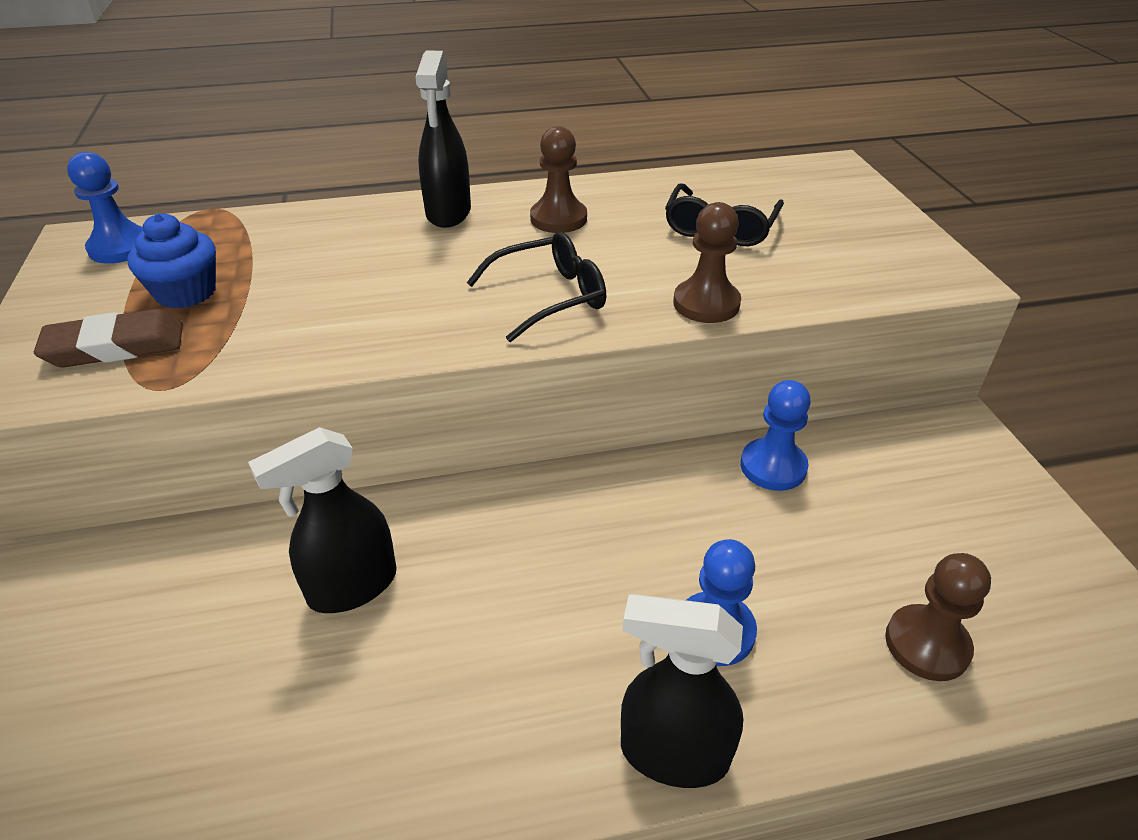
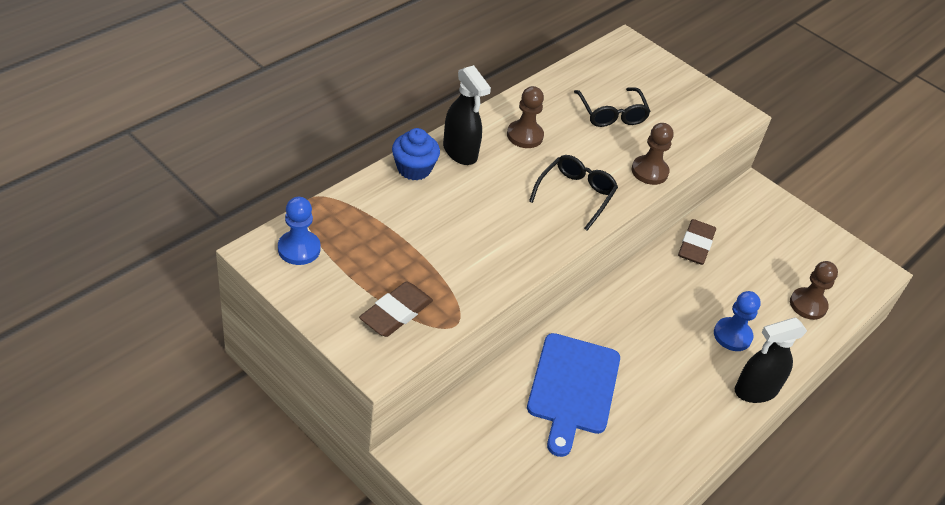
camera: 40 degrees left, 5 degrees up
(186, 292) = (385, 265): blue cupcake -> blue cupcake (414, 169)
(352, 587) = (572, 388): black spray bottle -> blue cutting board
(773, 466) = (695, 245): blue pawn -> brown eraser

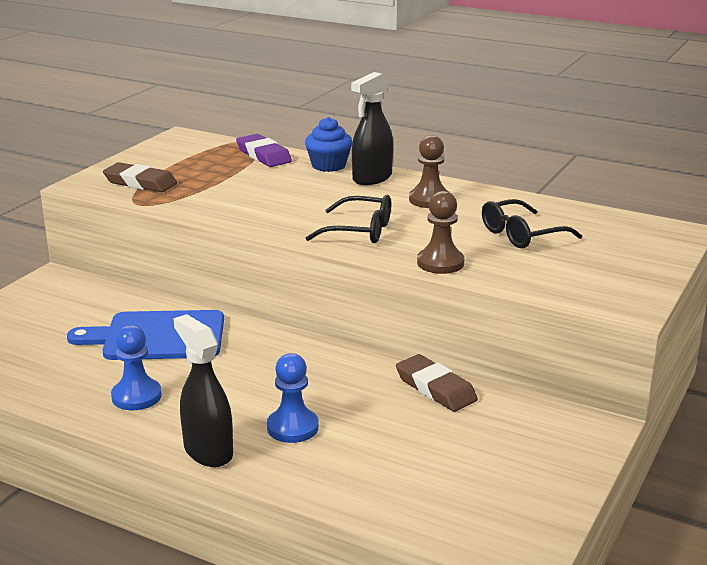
camera: 80 degrees right, 20 degrees down
(299, 249) = (193, 145): blue pawn -> blue pawn (136, 396)
(361, 204) = (263, 155): none -> purple eraser
(695, 245) = (435, 388): brown eraser -> brown eraser turned 45 degrees clockwise
(808, 305) = (392, 486): brown pawn -> none

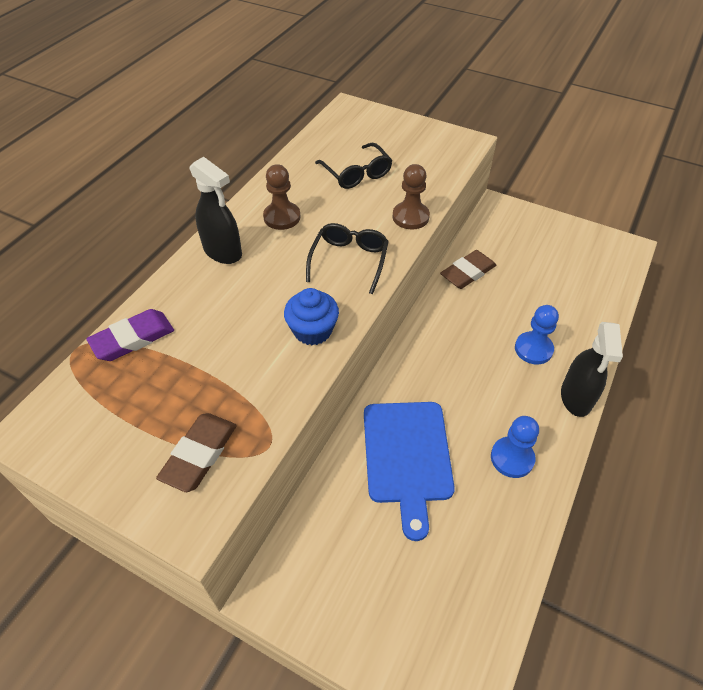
camera: 90 degrees left, 25 degrees up
(208, 451) = (576, 398): black spray bottle -> black spray bottle turned 45 degrees counterclockwise
(328, 165) = (180, 283): blue cupcake -> blue cupcake (312, 330)

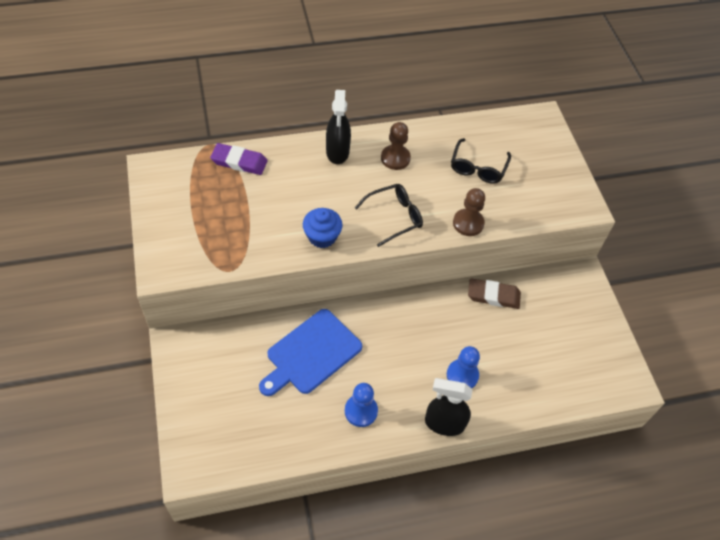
camera: 45 degrees right, 5 degrees up
(199, 454) = (199, 245): brown eraser -> none
(576, 398) = (444, 423): black spray bottle -> black spray bottle turned 45 degrees clockwise

